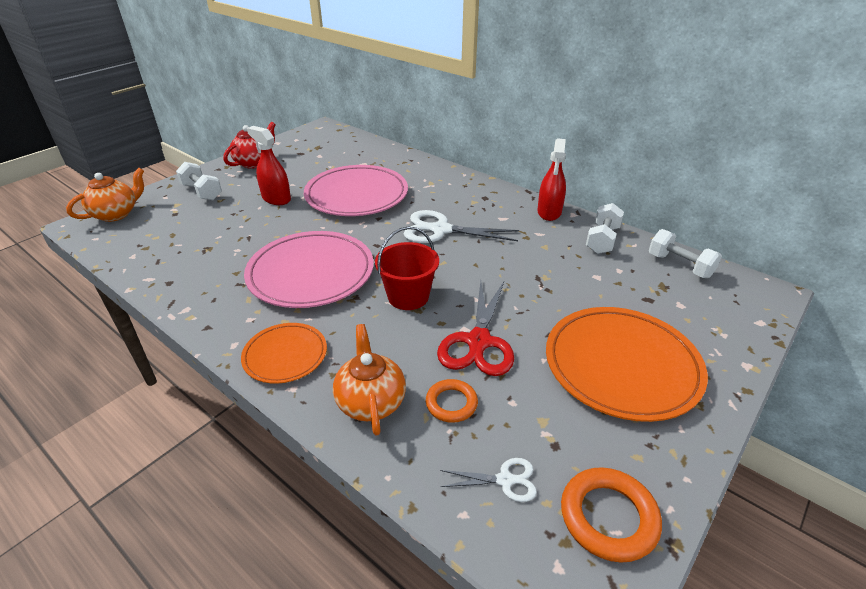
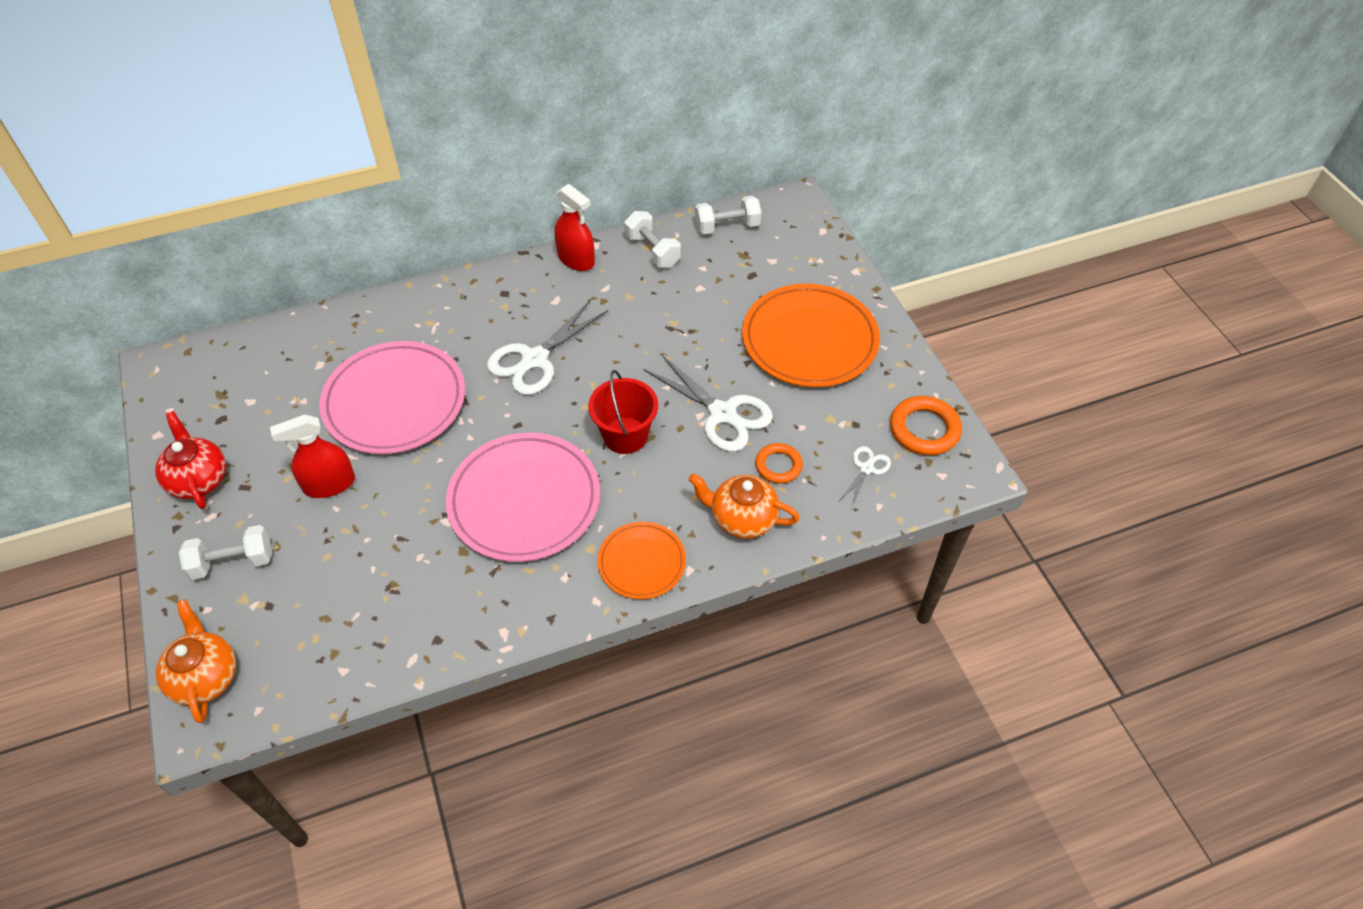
camera: 60 degrees left, 15 degrees up
(478, 342) = (722, 413): red scissors -> white scissors

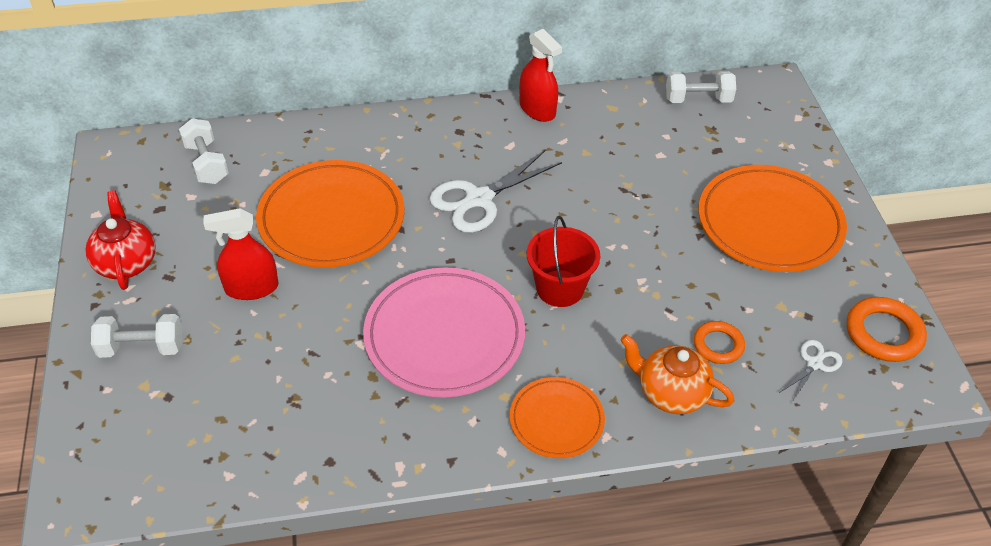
camera: 10 degrees right, 5 degrees down
(206, 677) = (91, 456): orange teapot -> none
(395, 402) = (331, 218): pink plate -> orange plate
(652, 251) = (617, 112): white dumbbell -> white dumbbell (206, 163)
(722, 413) = (666, 282): white scissors -> none

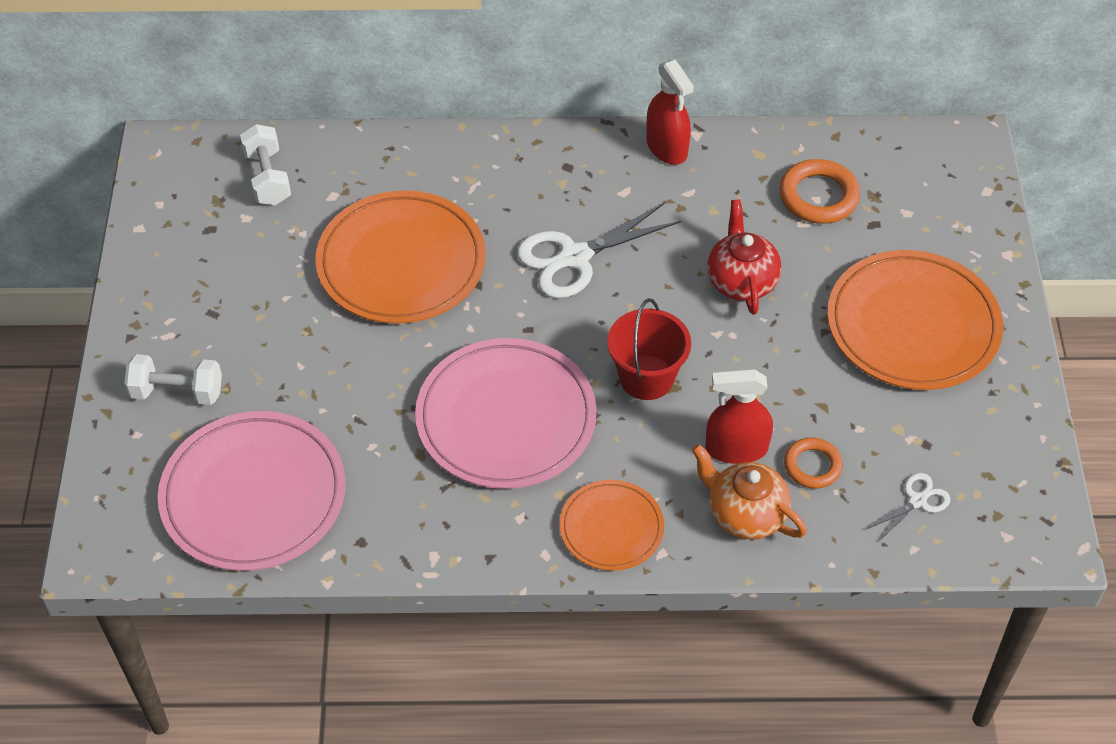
camera: 10 degrees right, 5 degrees up
(126, 263) = (168, 291): red teapot -> red teapot (741, 281)
(223, 431) = (253, 495): none -> pink plate
(251, 288) = (301, 337): red spray bottle -> red spray bottle (736, 448)
(698, 99) = (867, 154): white dumbbell -> none
(883, 333) = (1009, 475): orange ring -> orange ring (818, 196)

